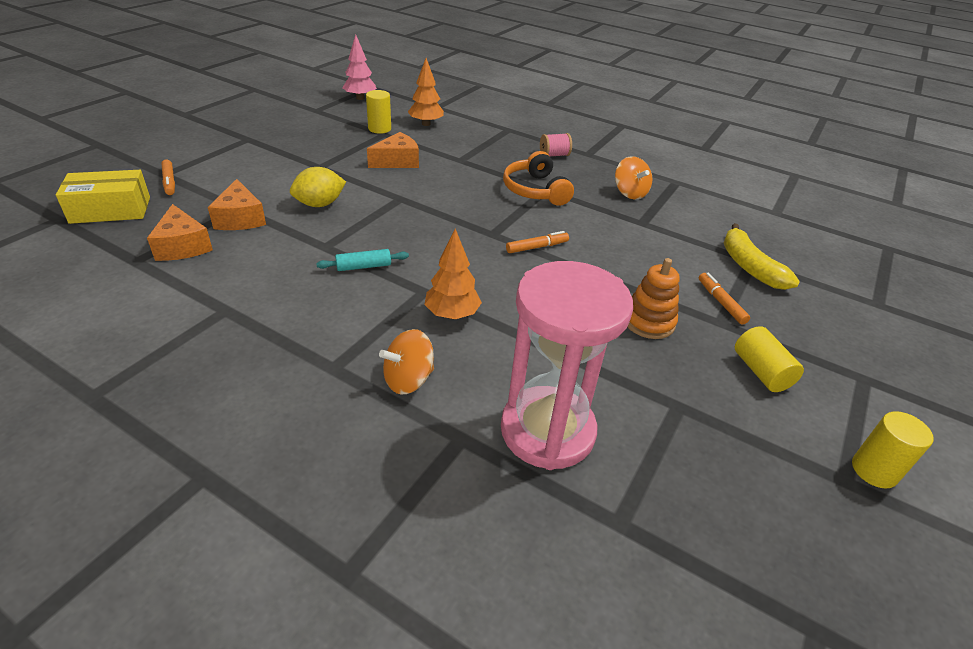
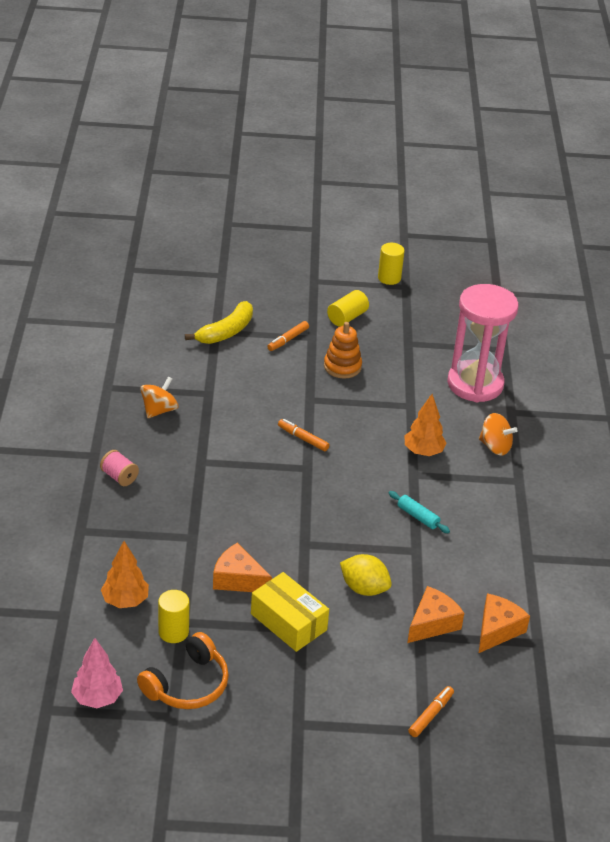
camera: 120 degrees left, 0 degrees up
(110, 210) = (505, 715): yellow box -> yellow box (288, 622)
(535, 190) = (209, 467): orange headphones -> orange headphones (187, 684)

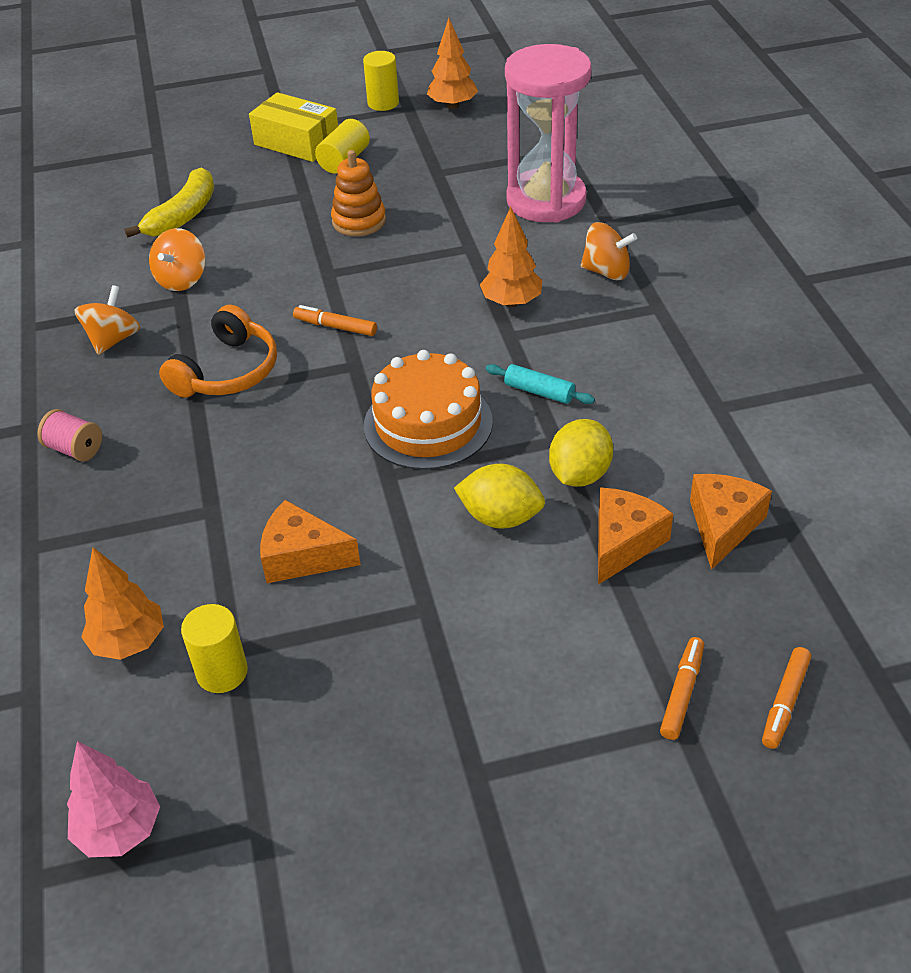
camera: 10 degrees left, 5 degrees up
(187, 684) = (270, 758): orange headphones -> orange headphones (227, 371)
(213, 379) = (182, 279): none -> orange spinning top
(288, 340) = (272, 205): orange marker -> orange marker (784, 702)
(288, 622) = (403, 602): yellow box -> yellow box (297, 142)
(340, 518) = (428, 423): none -> orange cake
(422, 575) = (579, 474): none -> yellow lemon
(438, 293) = (453, 106): none -> orange tree

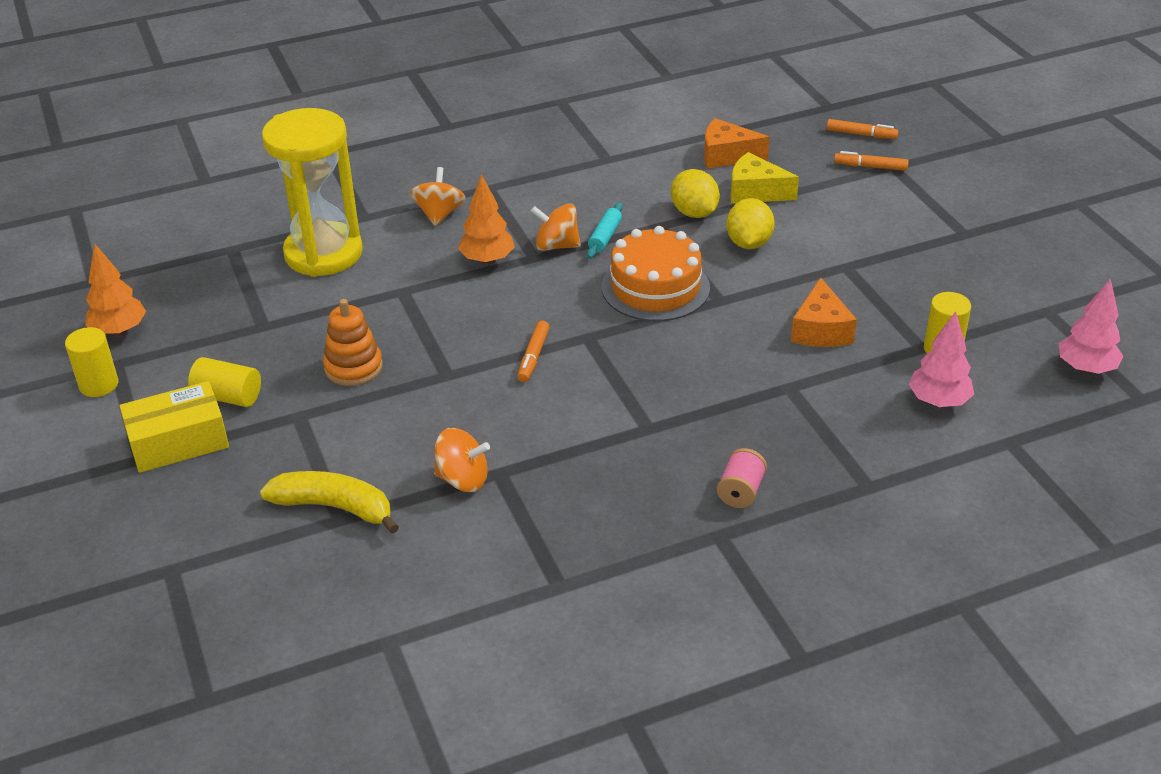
camera: 100 degrees left, 5 degrees down
(113, 339) = (573, 508): orange spinning top -> orange spinning top (556, 245)
(129, 642) = (938, 402): orange tree -> pink tree
(227, 371) = (609, 414): orange headphones -> none
(297, 142) = (178, 442): yellow box -> yellow box turned 45 degrees clockwise
(546, 201) = (323, 253): pink hourglass -> yellow hourglass
(579, 474) = (694, 213): yellow lemon -> yellow lemon turned 45 degrees clockwise
(623, 543) = (755, 192): orange cheese -> yellow cheese

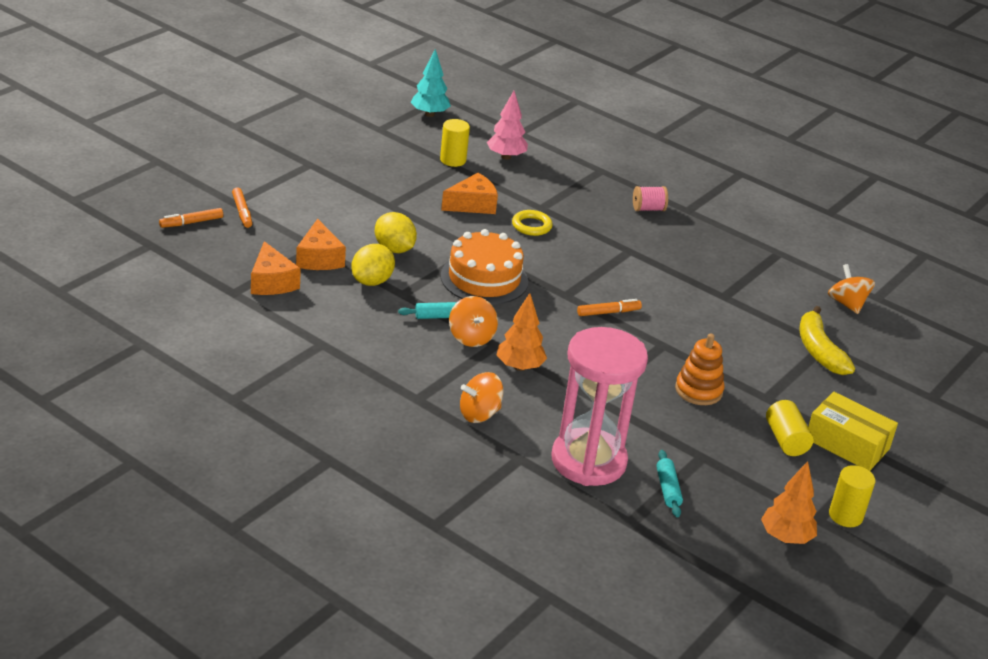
camera: 125 degrees left, 5 degrees down
(246, 285) = (667, 489): none -> turquoise rolling pin
(323, 253) = (588, 461): yellow hourglass -> pink hourglass
(463, 479) = (744, 308): orange spinning top -> orange spinning top (847, 304)
(748, 243) = (394, 249): yellow lemon -> yellow lemon turned 75 degrees clockwise
(748, 362) = (531, 226): none -> yellow ring
(755, 192) = (319, 258): yellow cheese -> orange cheese
(861, 134) = (191, 222): orange marker -> orange marker turned 105 degrees counterclockwise
(1086, 368) = (429, 114): pink tree -> turquoise tree

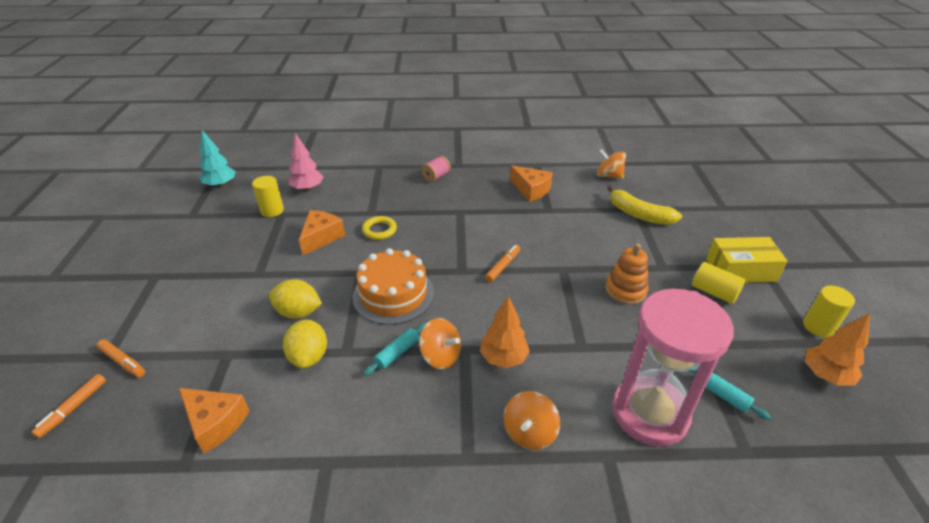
camera: 35 degrees left, 5 degrees up
(319, 258) = (240, 364): orange cheese -> orange cheese (531, 190)

